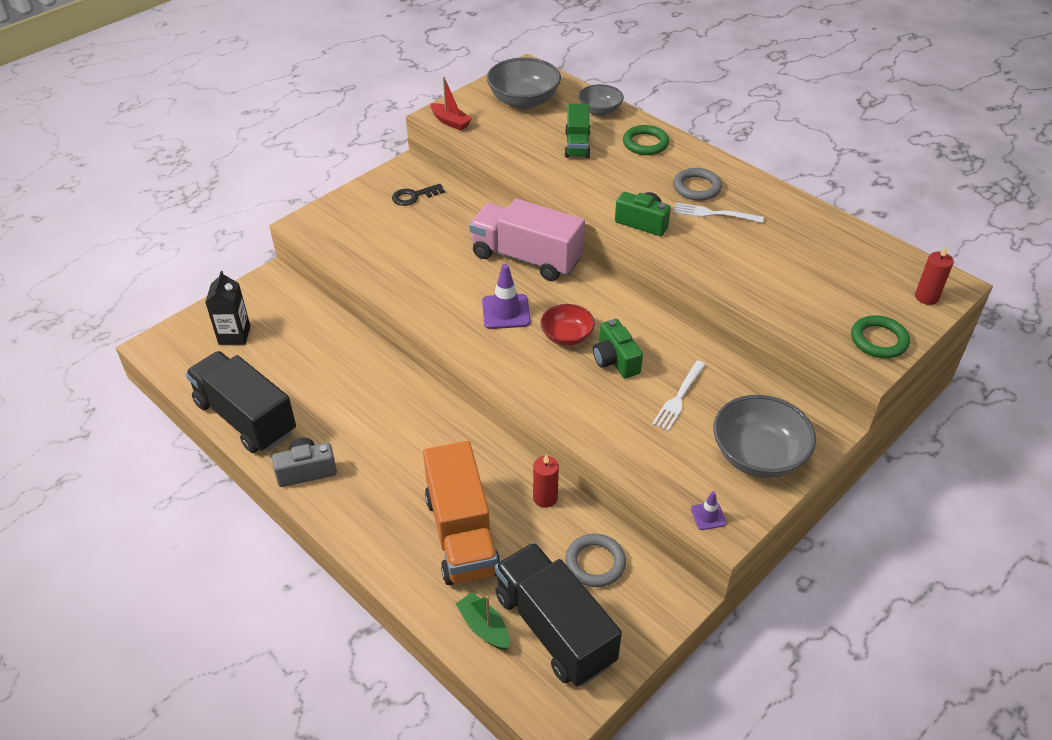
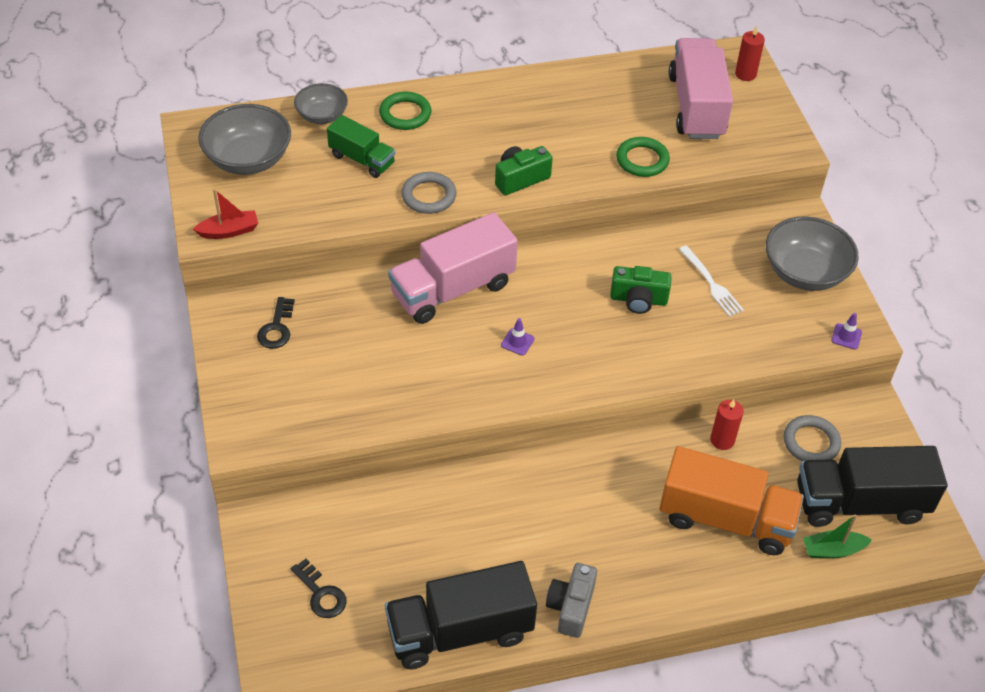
camera: 60 degrees left, 5 degrees up
(234, 335) = (321, 594): black carton -> black key
(506, 312) = (517, 342): purple traffic cone -> purple traffic cone, size x0.53
(567, 336) = (584, 316): red bowl -> none
(697, 187) = (501, 118): grey ring -> grey ring (428, 196)
(714, 214) = (547, 128): white fork -> none
(845, 283) = (696, 106): none -> pink truck
(879, 340) = (772, 128): green ring -> green ring (642, 160)

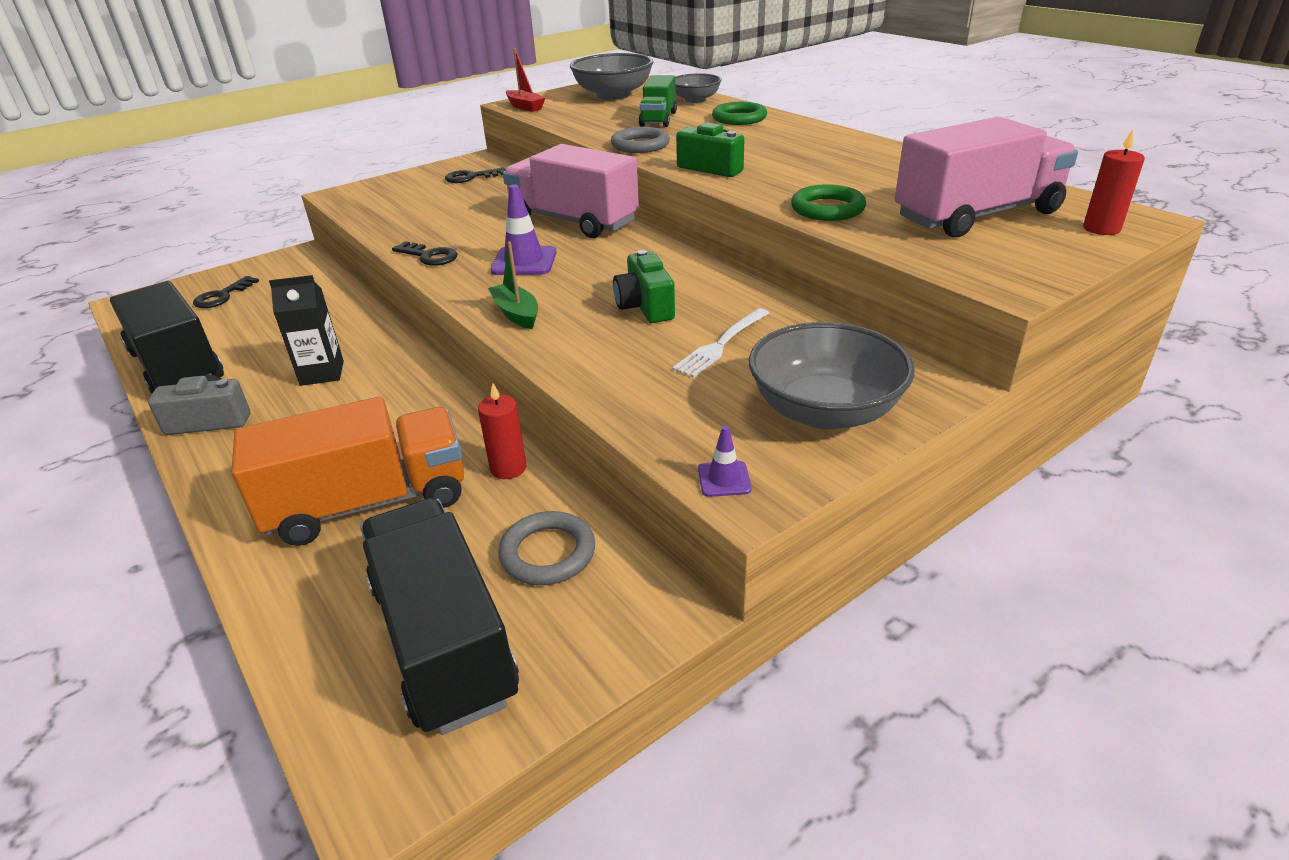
camera: 70 degrees right, 15 degrees down
(464, 398) = (429, 256): none -> black key
(517, 342) = (524, 261): purple traffic cone -> purple traffic cone, size x1.87
(534, 526) = (322, 373): none -> black carton
(725, 519) = (369, 503): orange truck -> orange truck turned 105 degrees counterclockwise
(832, 550) = (334, 628): green boat -> green boat (516, 314)

